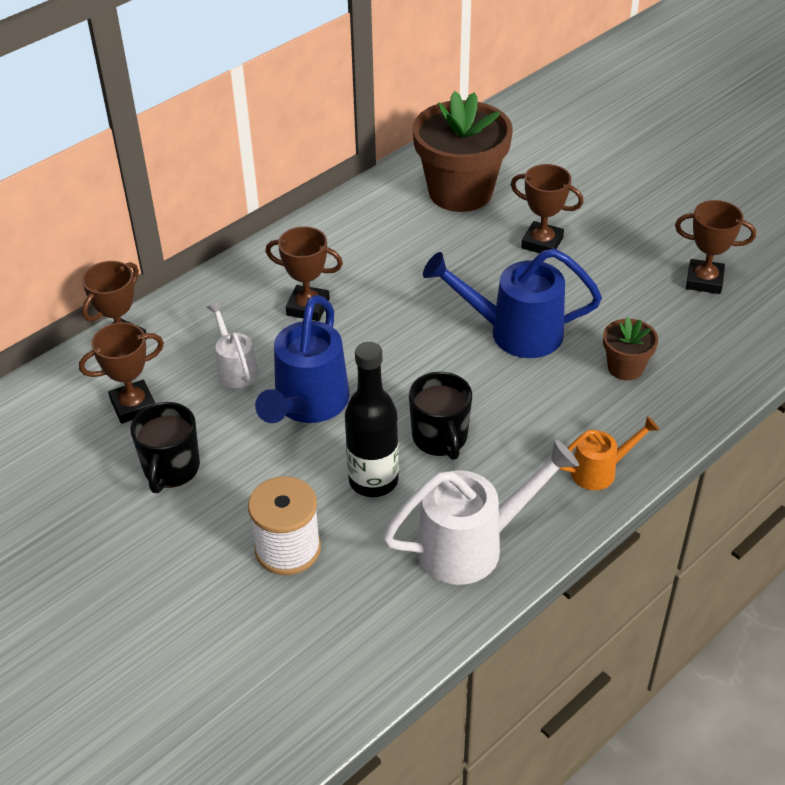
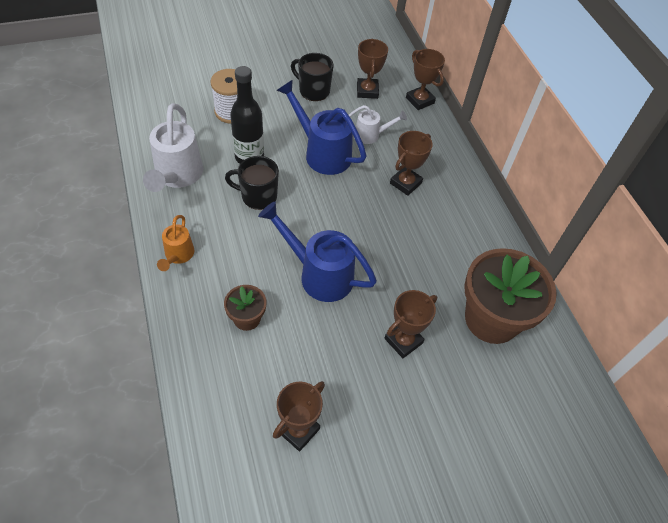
camera: 110 degrees right, 10 degrees up
(515, 332) = (319, 274): blue watering can -> blue watering can turned 90 degrees counterclockwise

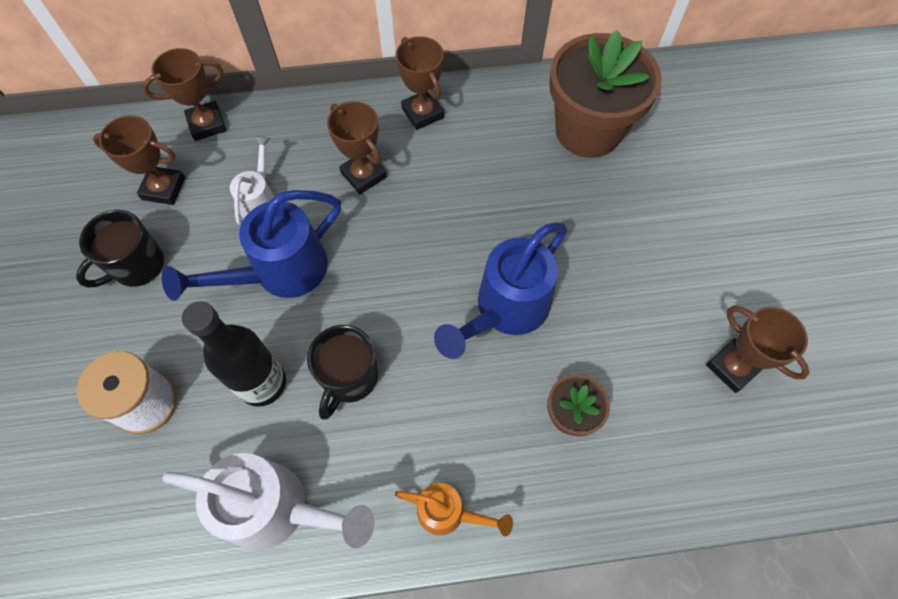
camera: 75 degrees left, 10 degrees up
(403, 341) = (613, 228): brown trophy -> brown trophy (422, 113)

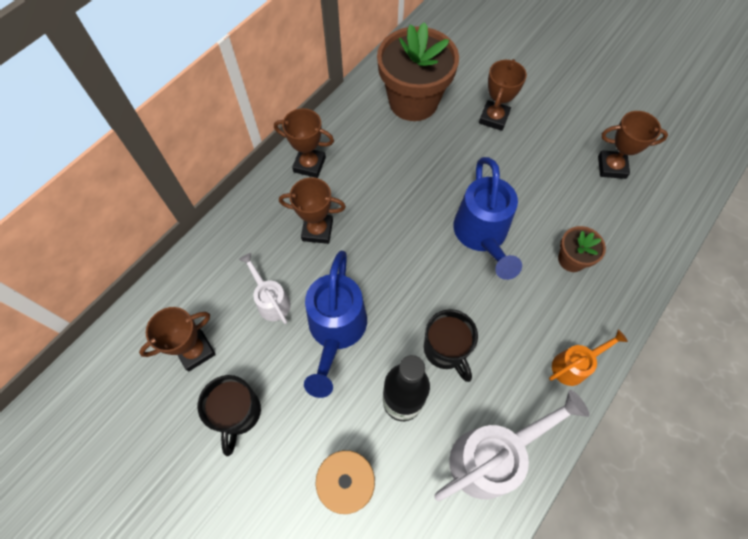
camera: 45 degrees left, 0 degrees up
(207, 124) = (175, 285): brown trophy -> brown trophy (494, 118)

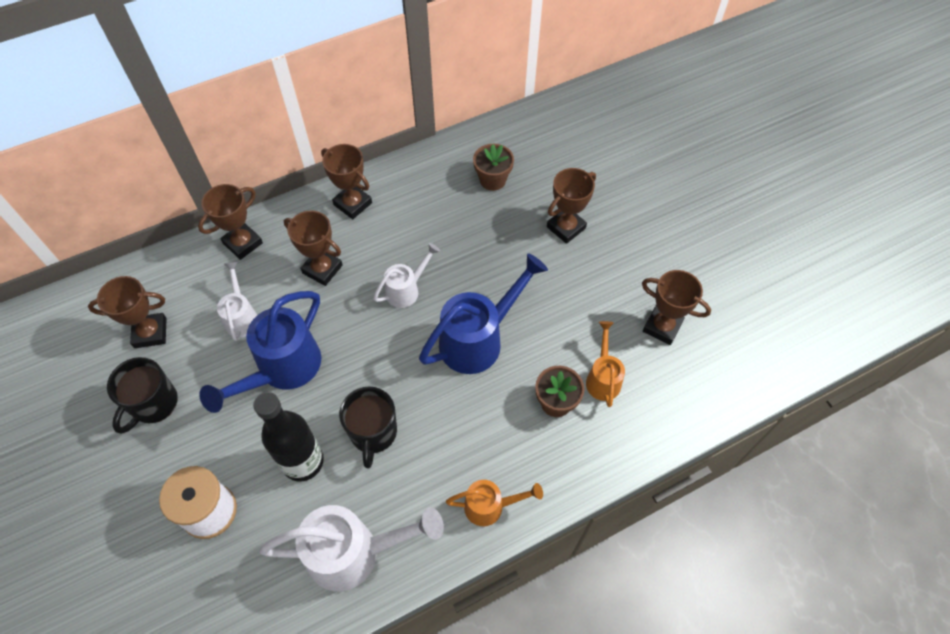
camera: 25 degrees right, 5 degrees down
(232, 236) = (243, 243): none -> brown trophy
(399, 219) = (406, 290): none -> white watering can
(413, 101) = (492, 180): brown flower pot -> brown flower pot, size x0.48
(482, 235) = (478, 339): blue watering can -> blue watering can turned 150 degrees counterclockwise
(594, 225) = (603, 378): none -> orange watering can

